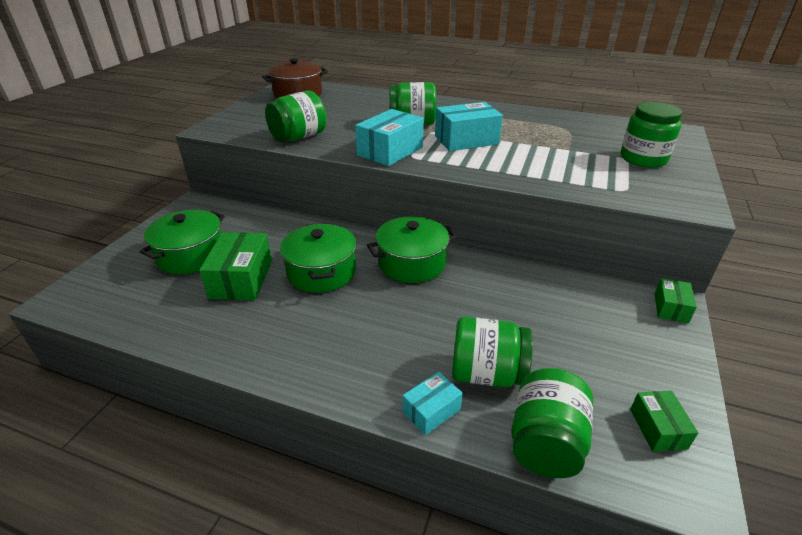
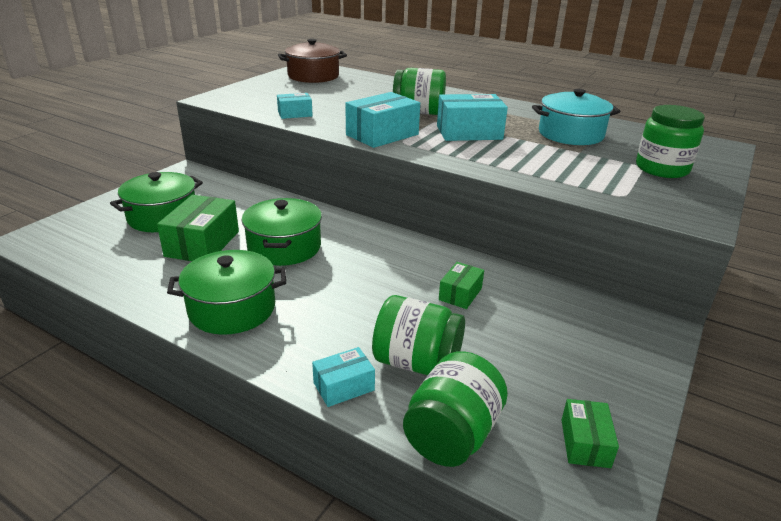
camera: 10 degrees right, 5 degrees down
(298, 137) = (295, 114): green jar -> turquoise box
(412, 263) = (381, 251): green pot -> green pot (232, 309)
(553, 132) = (570, 134): none -> turquoise pot
(670, 308) = (655, 331): green box -> green box (460, 294)

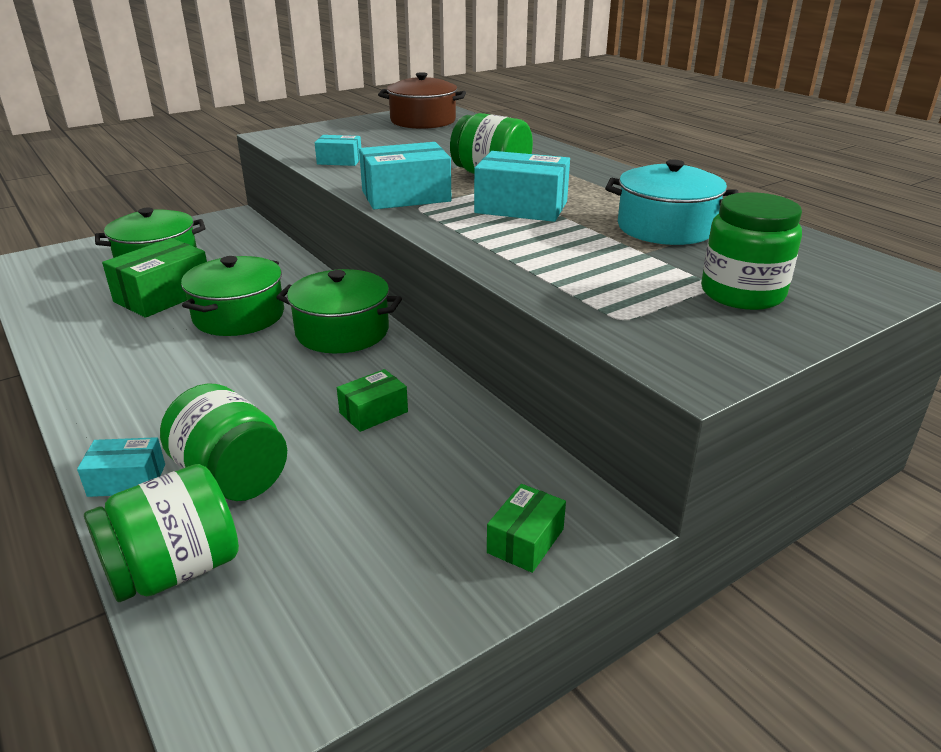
camera: 25 degrees right, 0 degrees up
(232, 309) = (115, 369): green pot -> green pot (342, 331)
(585, 443) = (315, 635): green box -> green box (525, 541)

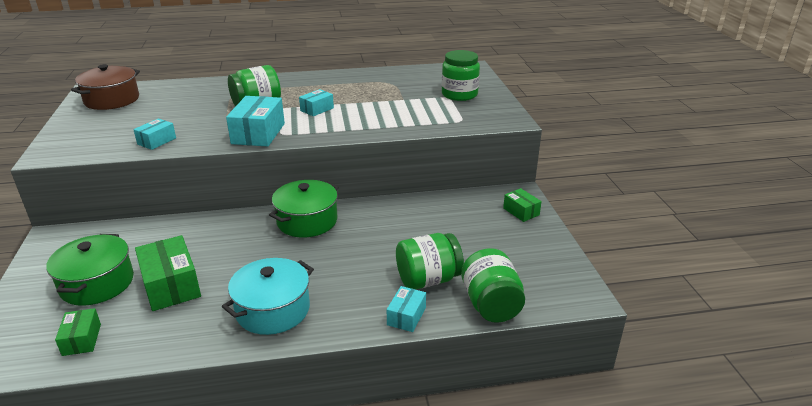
camera: 65 degrees left, 0 degrees up
(239, 316) = (244, 255): green pot -> none
(373, 412) = (402, 227): green box -> green box (82, 339)
(521, 207) = (317, 109): turquoise box -> turquoise box, size x0.56
(665, 228) = (382, 88): turquoise pot -> turquoise pot (273, 310)

